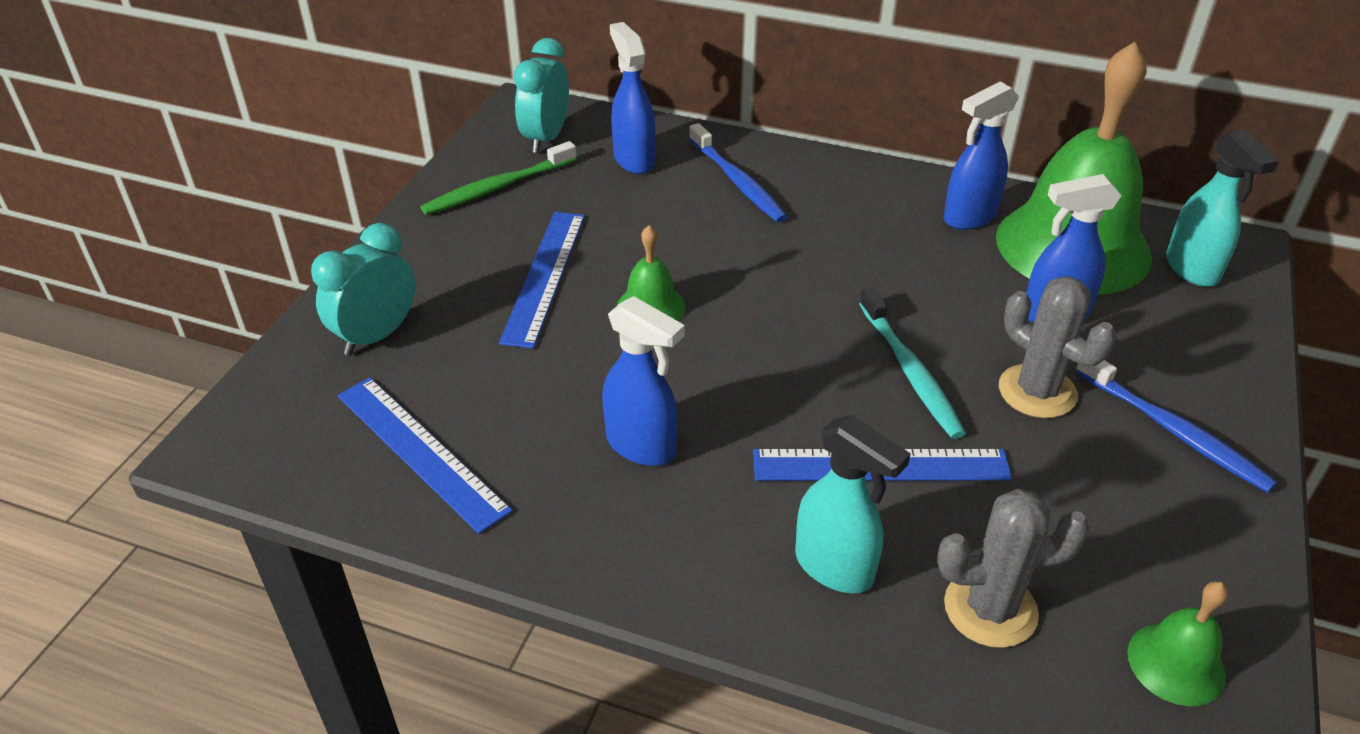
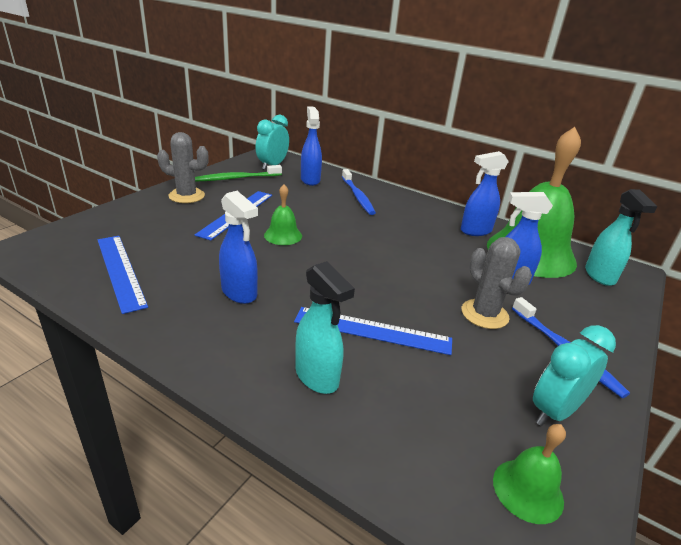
camera: 10 degrees right, 10 degrees down
(377, 336) = (136, 221): turquoise clock -> turquoise clock (554, 411)
(911, 372) = (412, 290): turquoise toothbrush -> none
(990, 609) = (407, 423): grey cactus -> grey cactus (186, 196)

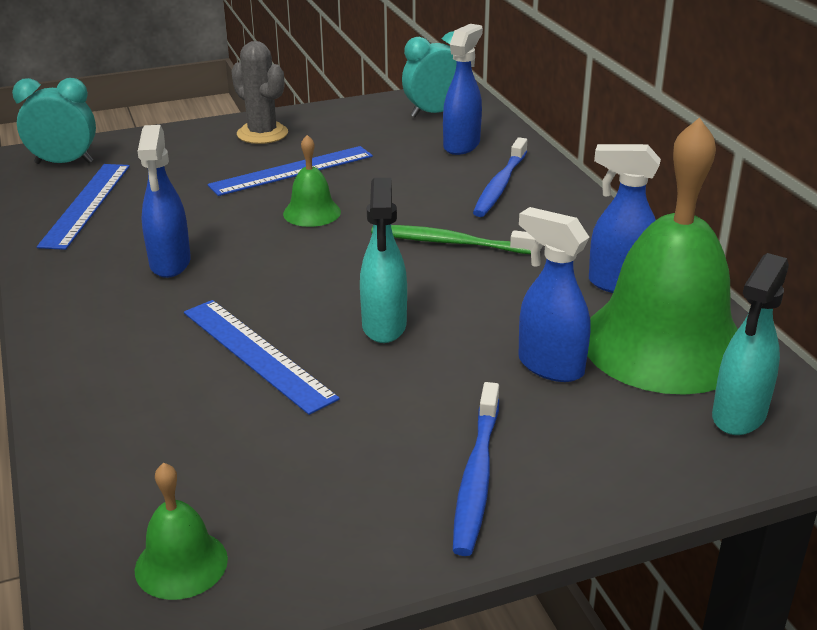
camera: 40 degrees right, 0 degrees up
(236, 178) = (357, 122): green toothbrush -> green toothbrush (449, 242)
(317, 377) = (130, 374): turquoise spray bottle -> turquoise spray bottle (384, 326)
(484, 314) = (434, 391): grey cactus -> none
(554, 411) = (339, 522): turquoise clock -> turquoise clock (64, 163)

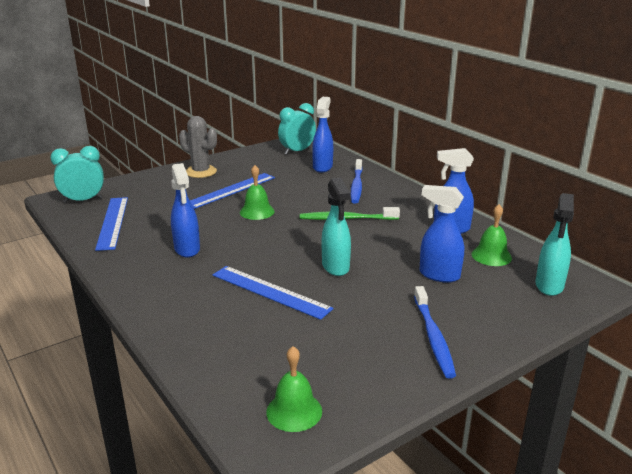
camera: 15 degrees left, 5 degrees down
(664, 343) = (491, 256): green bell -> green bell, size x0.43

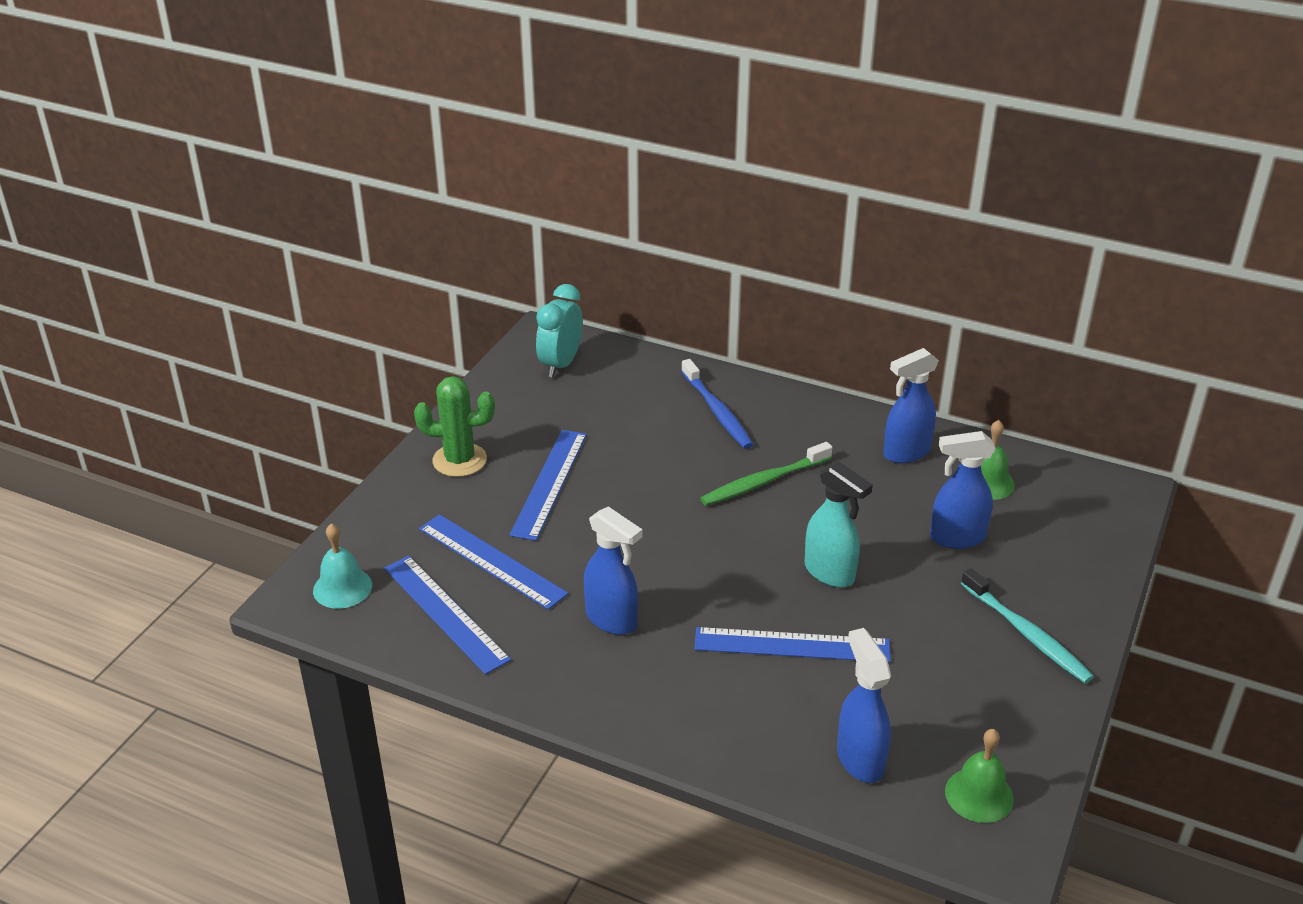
camera: 30 degrees left, 10 degrees up
(83, 200) = (342, 588): turquoise clock -> turquoise bell
(162, 210) = (492, 561): none -> blue ruler
(201, 172) = (459, 460): grey cactus -> green cactus
(257, 212) = (631, 513): green bell -> none
(322, 167) = (632, 387): blue spray bottle -> blue spray bottle (860, 759)
(433, 337) = (1027, 634): blue toothbrush -> turquoise toothbrush
(549, 286) = (1081, 507): turquoise spray bottle -> none

